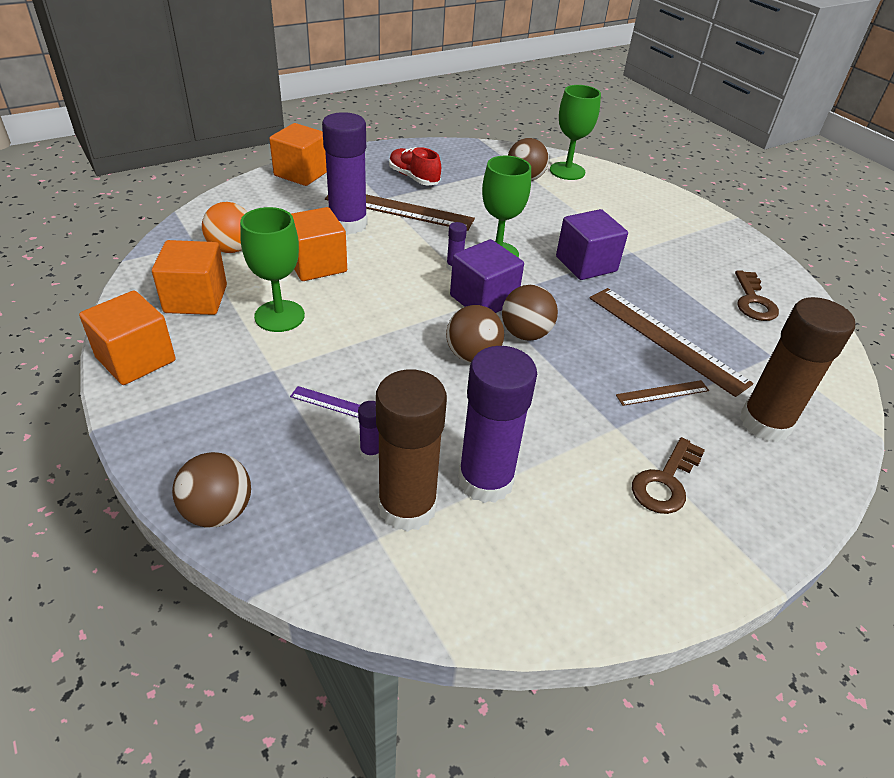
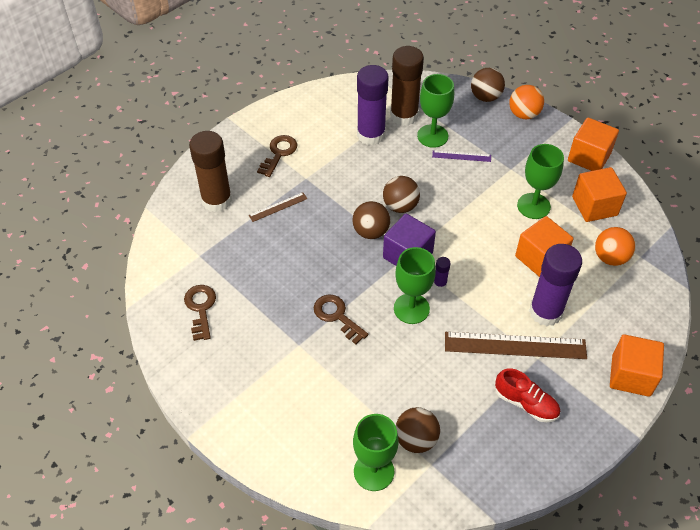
camera: 170 degrees right, 10 degrees up
(174, 456) = (523, 114): none -> orange ball
(371, 452) = (432, 136): purple glue stick -> green goblet
(586, 264) = (337, 316): purple cube -> brown key
(666, 339) = (273, 251): brown ruler -> none

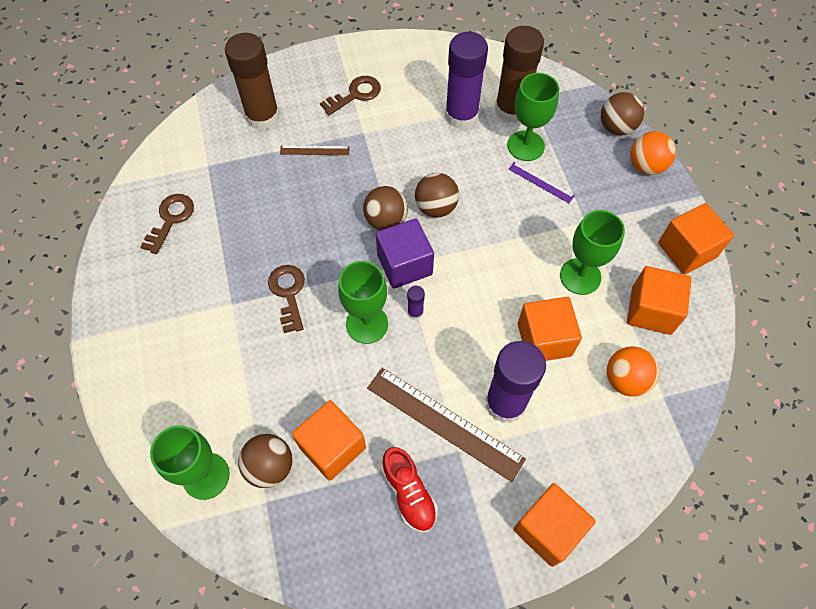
camera: 30 degrees right, 10 degrees up
(450, 402) = (332, 447): none -> orange cube

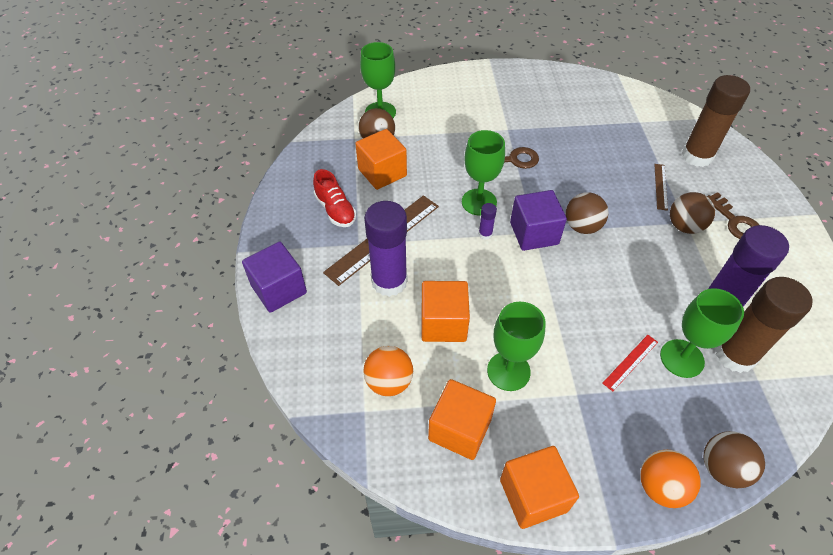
camera: 100 degrees right, 10 degrees down
(170, 219) = (585, 101): brown key -> none
(409, 493) = (335, 210): red shoe -> red shoe turned 105 degrees counterclockwise
(436, 207) = (596, 265): brown ball -> brown ball (684, 226)
(541, 182) = (630, 362): purple ruler -> red ruler
(548, 529) = (279, 289): orange cube -> purple cube

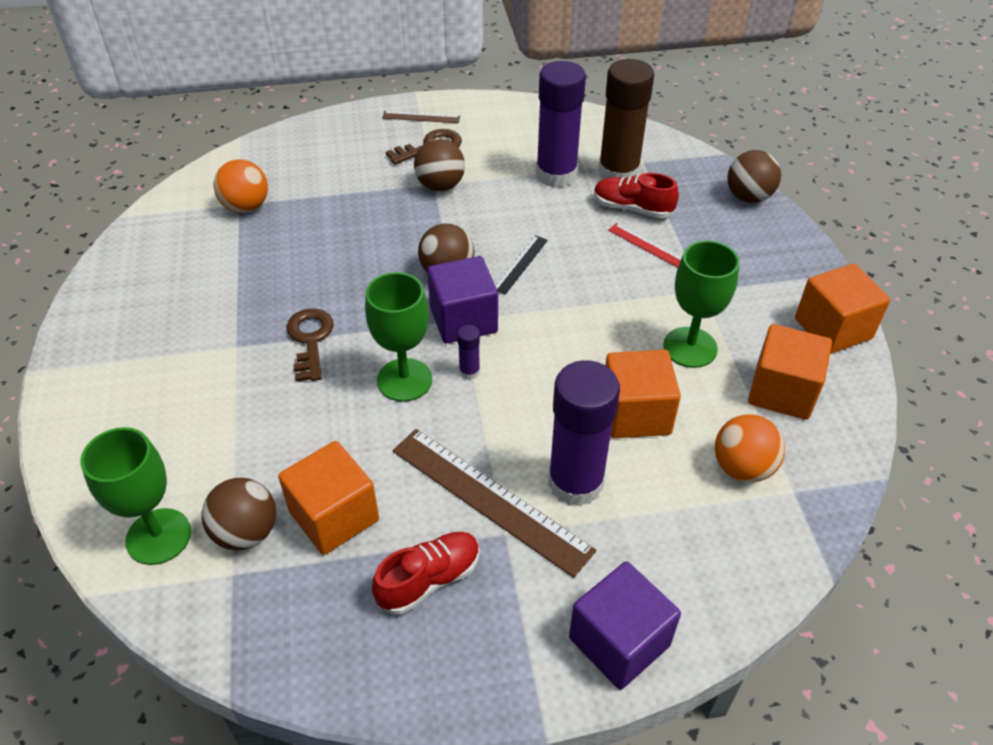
camera: 95 degrees left, 5 degrees down
(596, 270) = (520, 264): none -> black ruler
(660, 186) = (371, 197): brown ruler -> brown ruler (421, 117)
(660, 486) = (784, 237): orange ball -> orange ball (246, 206)
(682, 358) = (632, 208): green goblet -> red shoe
(697, 156) = (315, 161): brown glue stick -> none

